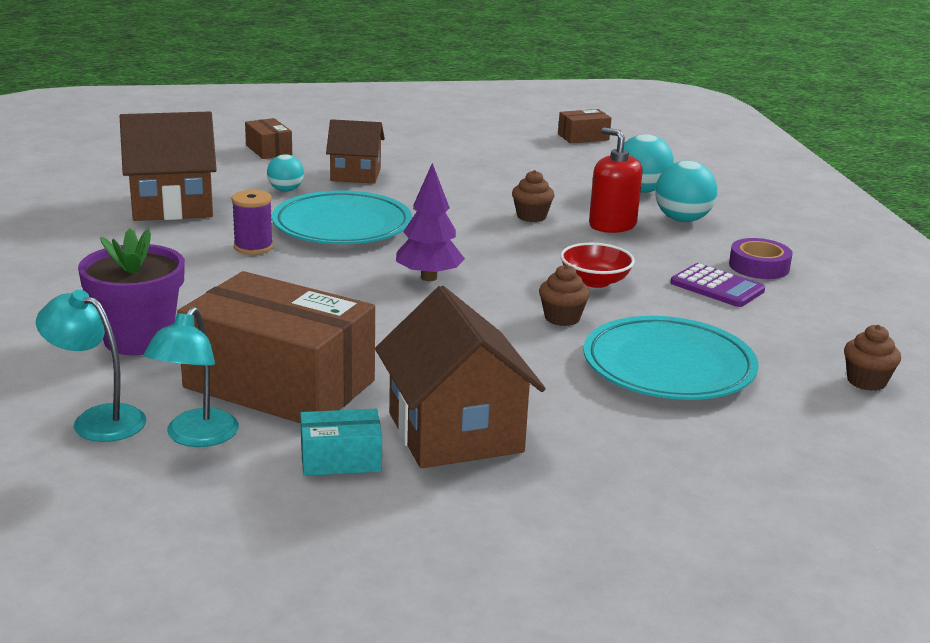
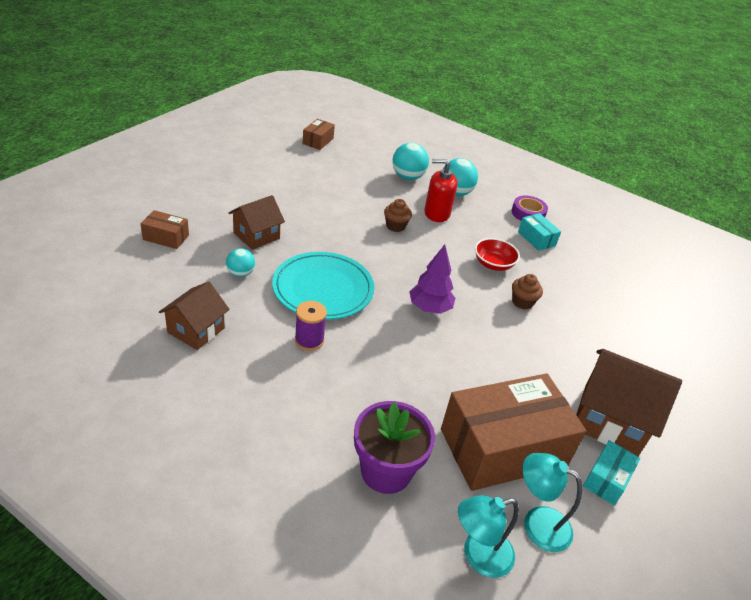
camera: 50 degrees left, 15 degrees up
(172, 205) = (196, 330): brown house -> brown house, size x0.63
(196, 437) = (537, 523): turquoise lamp -> turquoise lamp turned 150 degrees clockwise
(668, 366) = (600, 309): turquoise plate -> none
(717, 287) = (536, 239): purple calculator -> turquoise box
(866, 381) = (658, 272): brown cupcake -> none

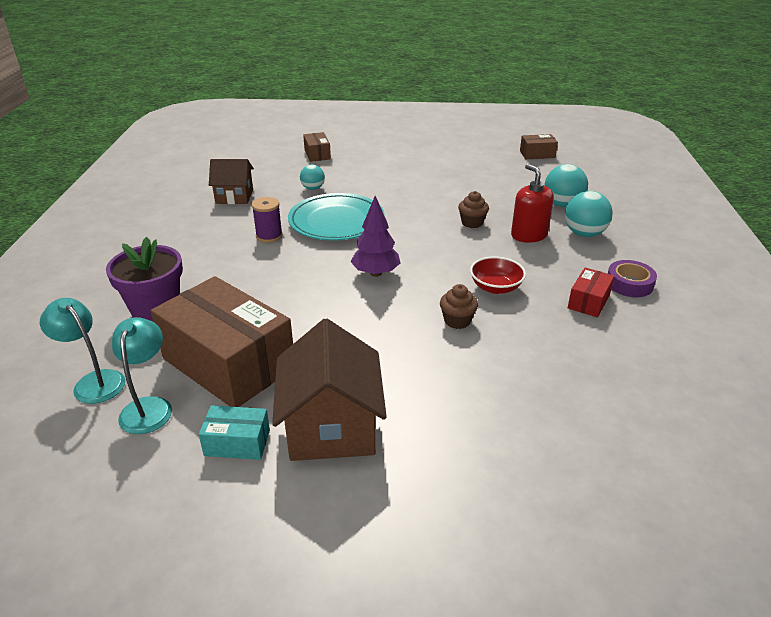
camera: 65 degrees right, 5 degrees down
(256, 236) = (365, 178): brown house -> none
(536, 239) = (588, 301): turquoise box -> red box

